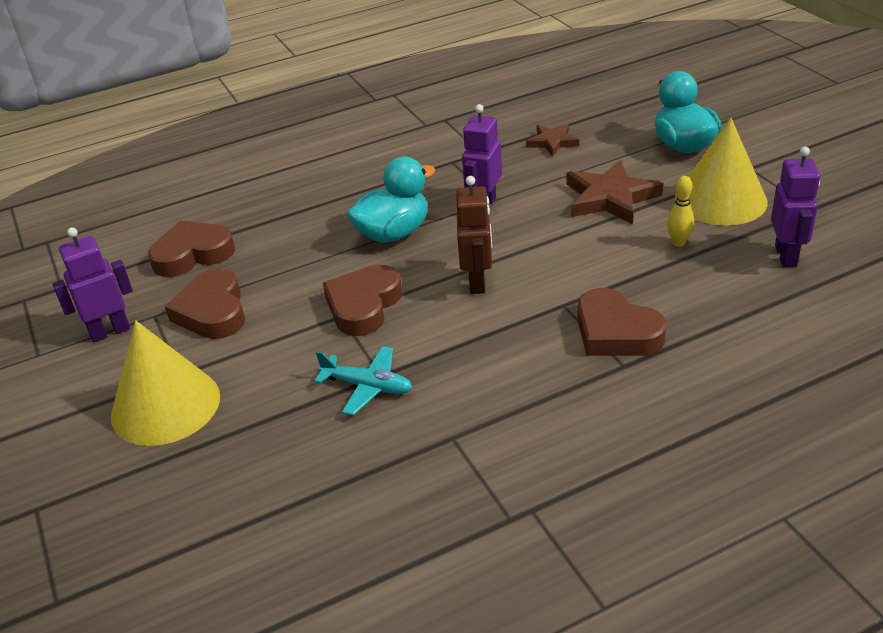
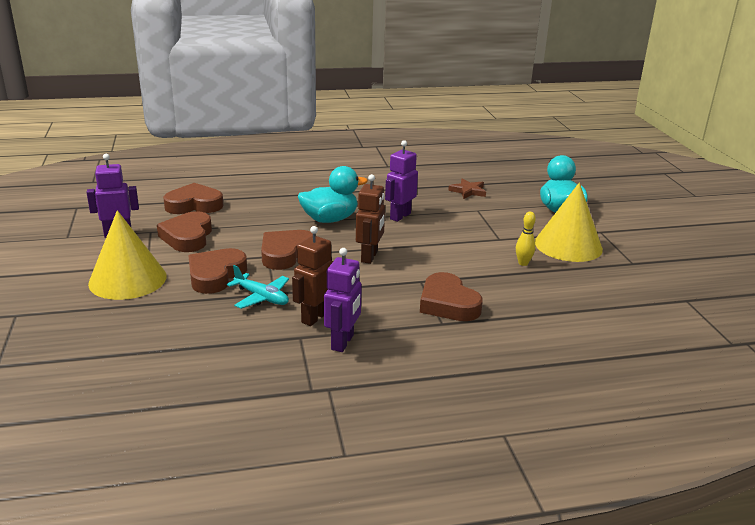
camera: 10 degrees right, 10 degrees down
(285, 366) = (215, 275): none -> brown heart
(455, 400) = (314, 317): none -> brown robot
(610, 198) = (490, 229): brown star -> none
(786, 256) = (597, 286): purple robot -> purple robot (343, 342)

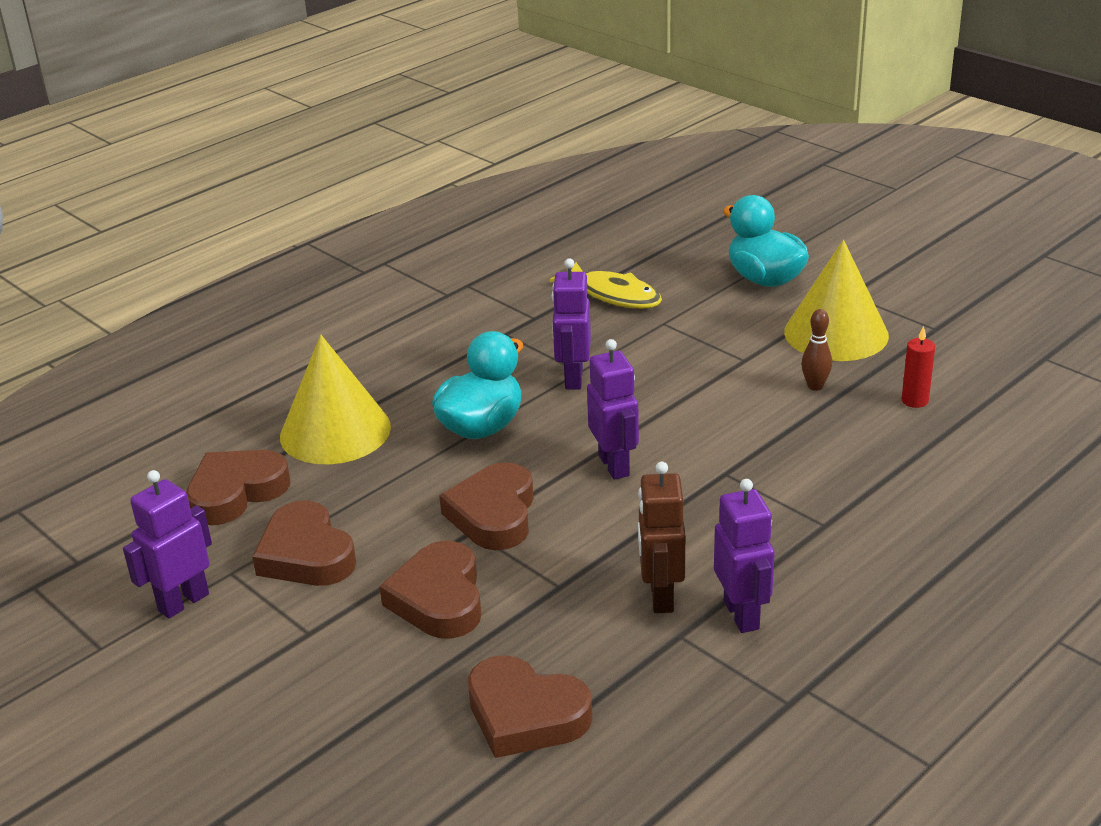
camera: 30 degrees left, 5 degrees up
(127, 279) = (314, 671): yellow cone -> yellow cone (335, 431)
(261, 297) = (551, 601): turquoise plane -> none
(369, 257) = (614, 465): brown robot -> purple robot
(448, 303) = (797, 492): brown heart -> brown heart (525, 715)
(468, 191) = (614, 295): brown star -> yellow fish
(523, 263) = (815, 386): yellow bowling pin -> brown bowling pin
(573, 290) = (914, 400): none -> red candle

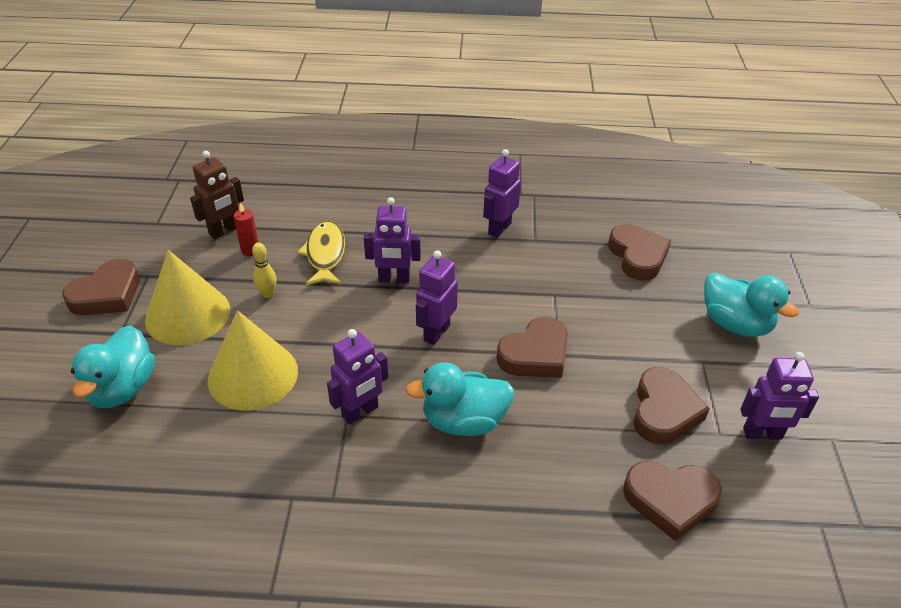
camera: 135 degrees left, 10 degrees up
(305, 710) = (735, 324): none -> turquoise duck
(335, 431) = (555, 502): yellow cone -> yellow cone (253, 375)
(439, 599) = (618, 330): brown heart -> brown heart (107, 294)
(614, 295) = (213, 467): yellow fish -> yellow fish (325, 254)
(661, 596) = (518, 258): brown robot -> brown robot (224, 231)
(740, 477) = (394, 279): none -> purple robot
(815, 386) = (267, 294): brown bowling pin -> yellow bowling pin

